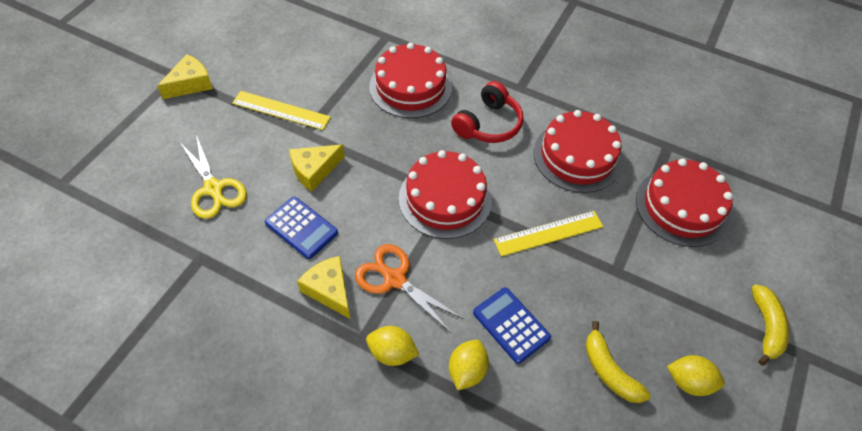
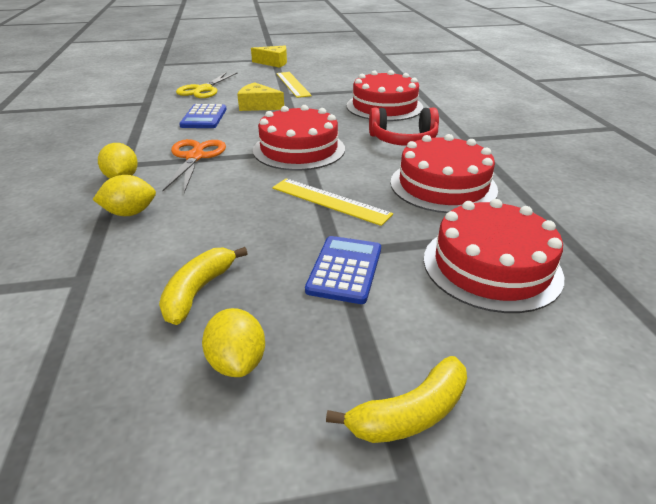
camera: 55 degrees right, 20 degrees down
(329, 290) = (160, 141): yellow cheese -> none
(511, 325) = (201, 217): blue calculator -> blue calculator (345, 269)

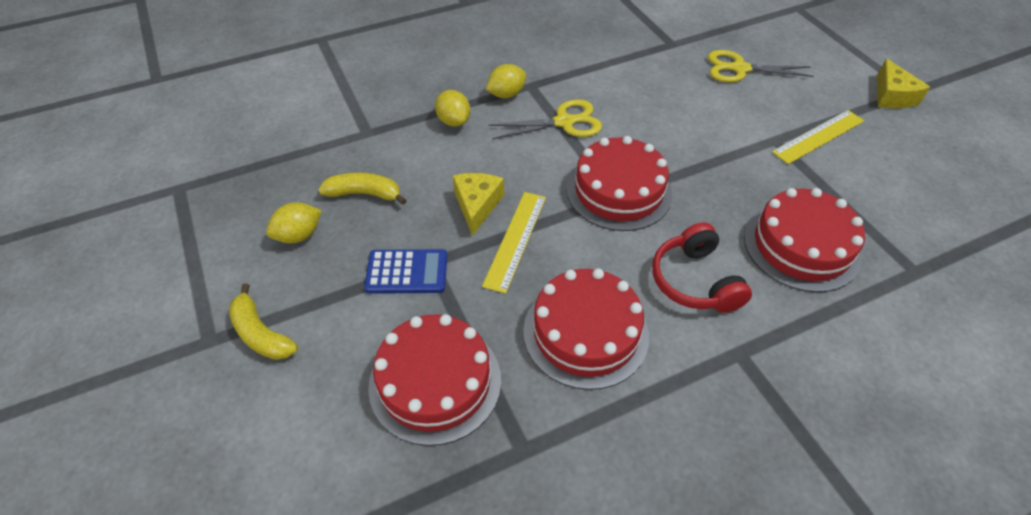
camera: 75 degrees right, 15 degrees up
(195, 157) = (564, 122): orange scissors -> yellow scissors
(204, 117) = (659, 96): blue calculator -> none
(258, 106) = (720, 127): yellow cheese -> yellow cheese (477, 205)

